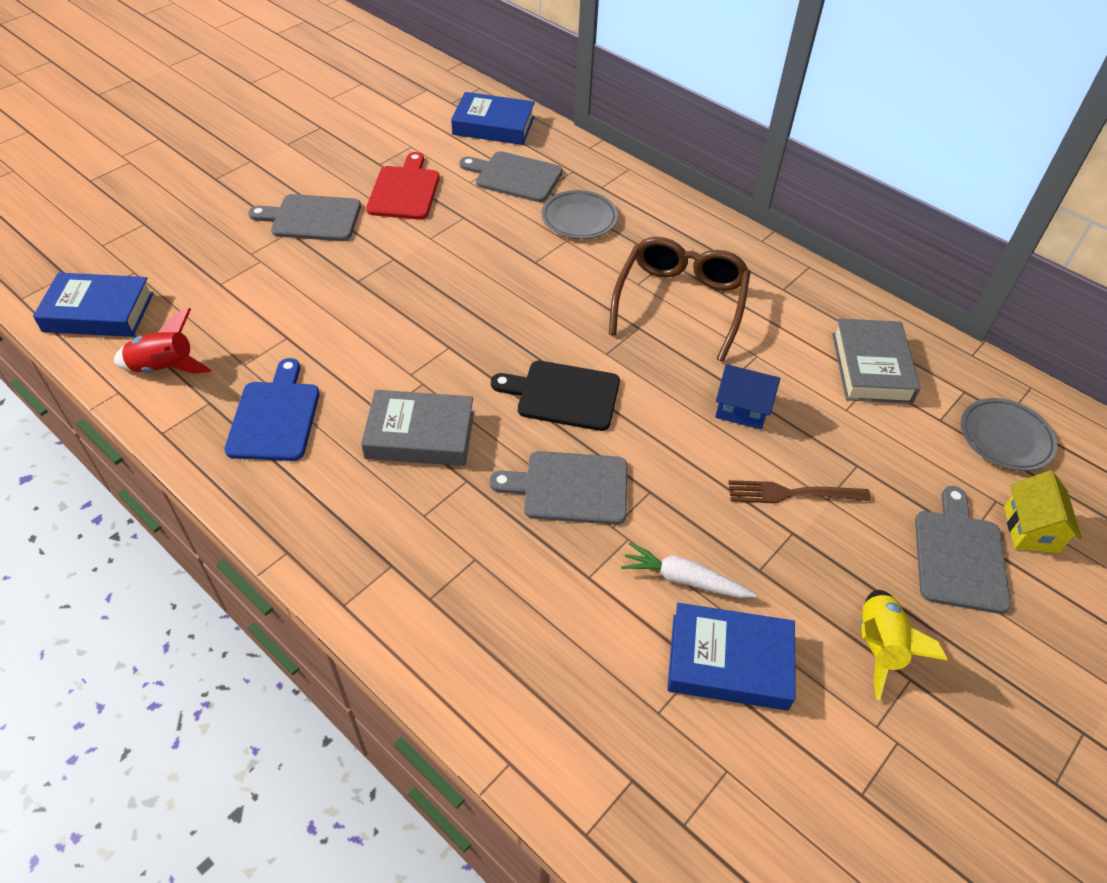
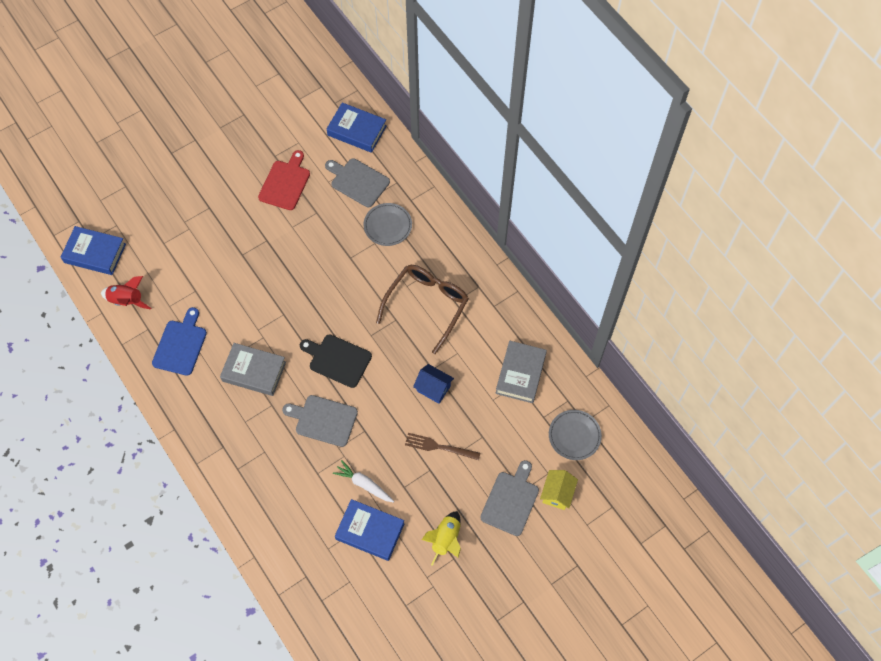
camera: 15 degrees right, 15 degrees up
(312, 218) = (224, 198): grey cutting board -> none

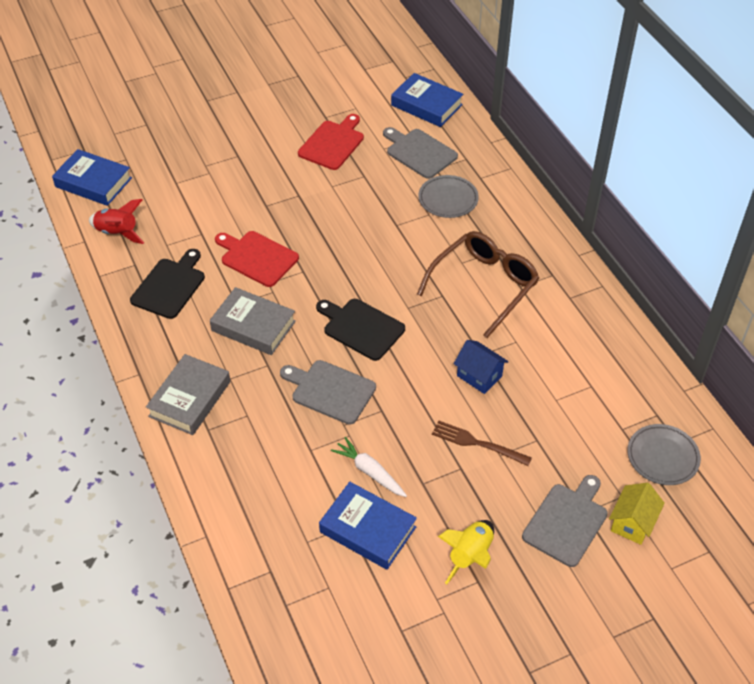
camera: 10 degrees right, 15 degrees down
(181, 345) = (170, 286): blue cutting board -> black cutting board
(244, 307) = (257, 257): none -> red cutting board
(520, 374) = (596, 376): grey book -> grey book (190, 399)

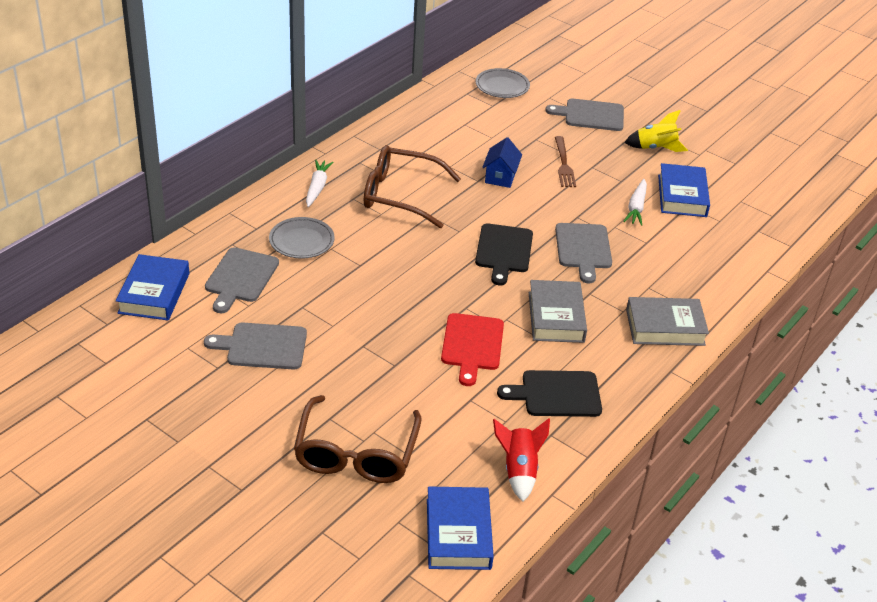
camera: 120 degrees left, 10 degrees down
(197, 158) = (356, 453): none -> brown glasses
(332, 143) = (263, 346): red cutting board -> grey cutting board
(523, 232) = (317, 187): none -> white carrot
(632, 523) = (566, 91): yellow house -> none

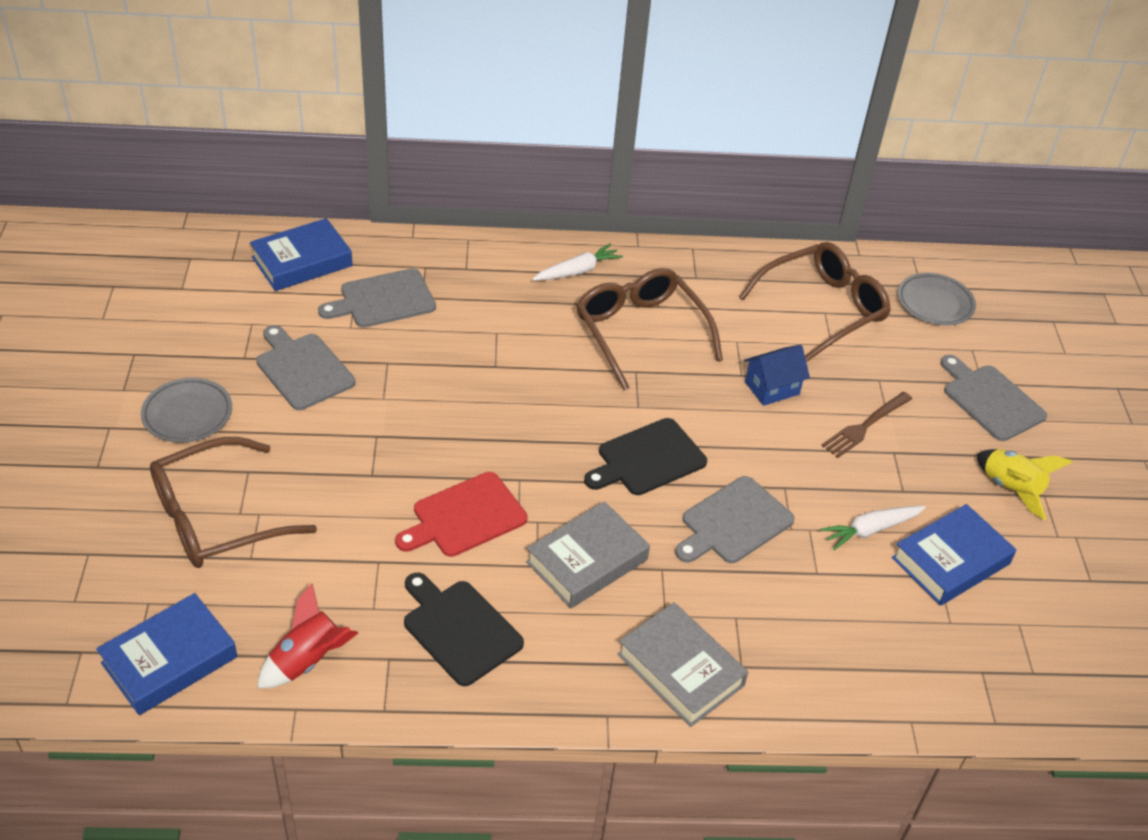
camera: 50 degrees right, 5 degrees up
(301, 241) = (483, 307): grey plate -> grey plate (187, 414)
(461, 123) = (822, 308): none -> brown glasses

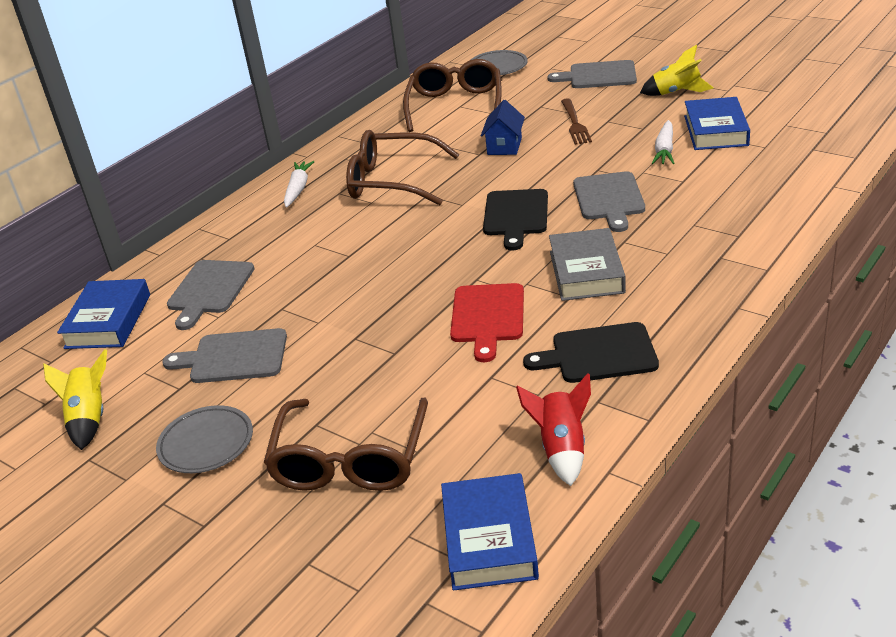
camera: 45 degrees left, 10 degrees down
(178, 325) = (89, 418): none -> yellow rocket
(680, 670) = (721, 262): grey book -> none

